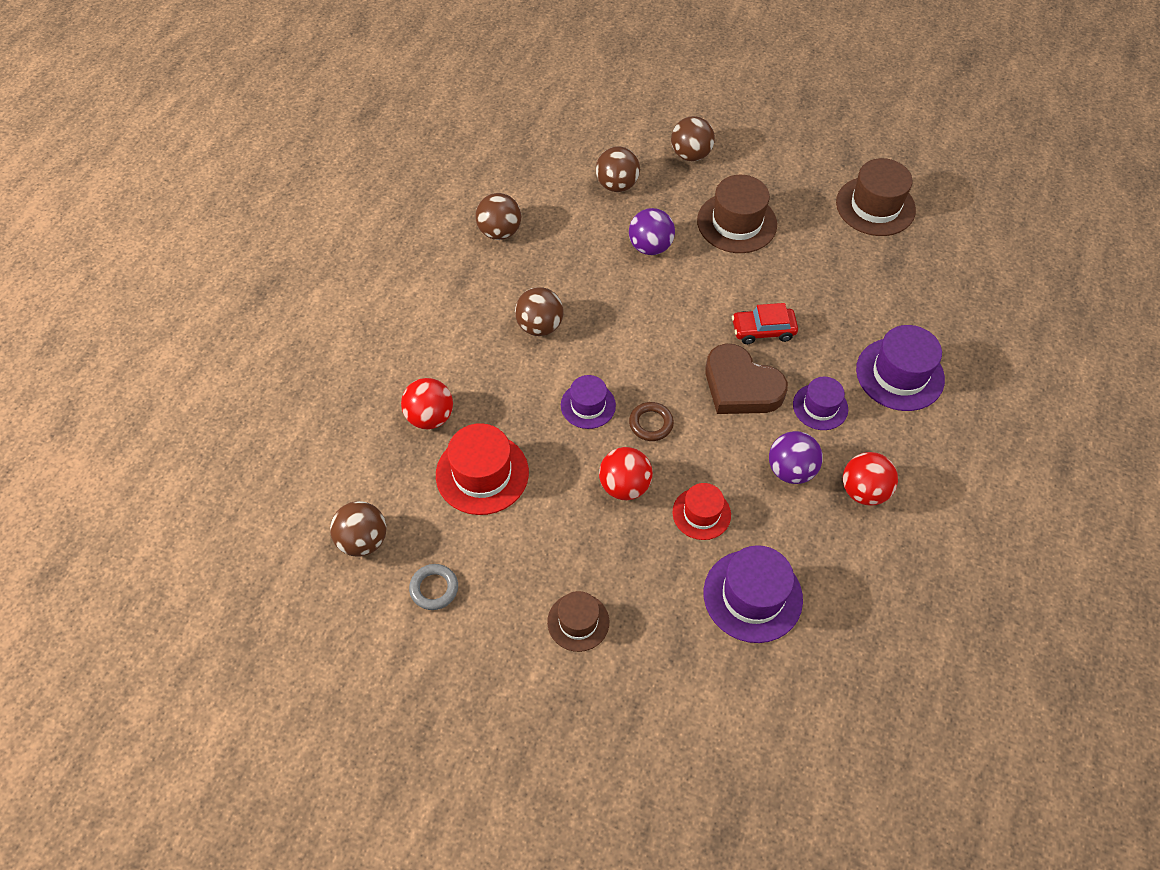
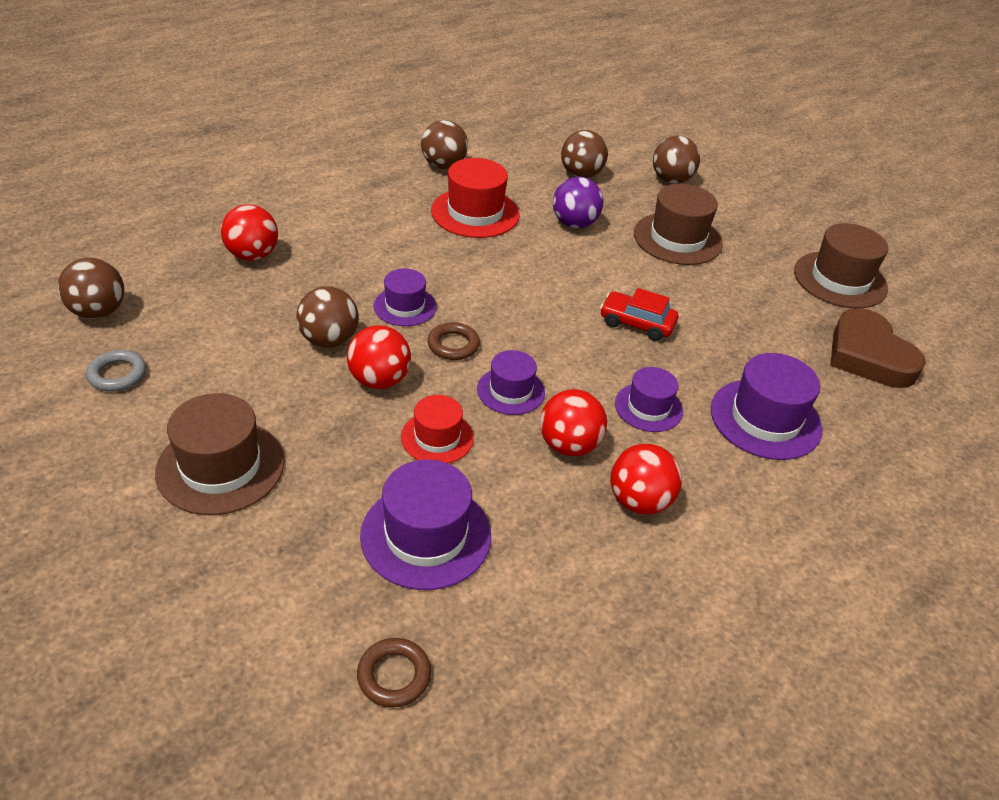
camera: 25 degrees right, 15 degrees down
(482, 473) = (254, 312): red hat -> red hat (475, 213)
(539, 326) = (416, 236): brown ball -> brown ball (329, 340)
(578, 622) = (220, 466): brown hat -> brown hat, size x1.62
(720, 444) = (511, 391): none -> purple hat
(741, 386) = (574, 355): brown heart -> brown heart (868, 355)
(790, 470) = (569, 445): purple ball -> red ball
(807, 704) = (394, 675): none -> brown ring

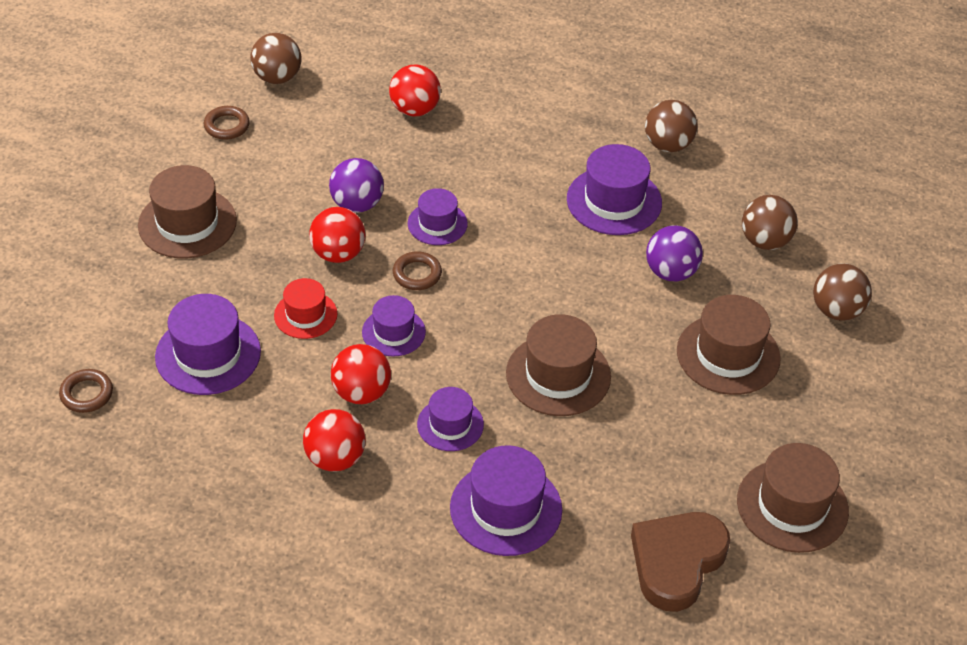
camera: 60 degrees right, 5 degrees up
(117, 374) = (227, 126): grey ring -> brown ring
(329, 340) = (357, 204): brown ball -> purple ball
(475, 213) = (614, 201): red hat -> purple hat
(636, 323) = (558, 375): red car -> brown hat

